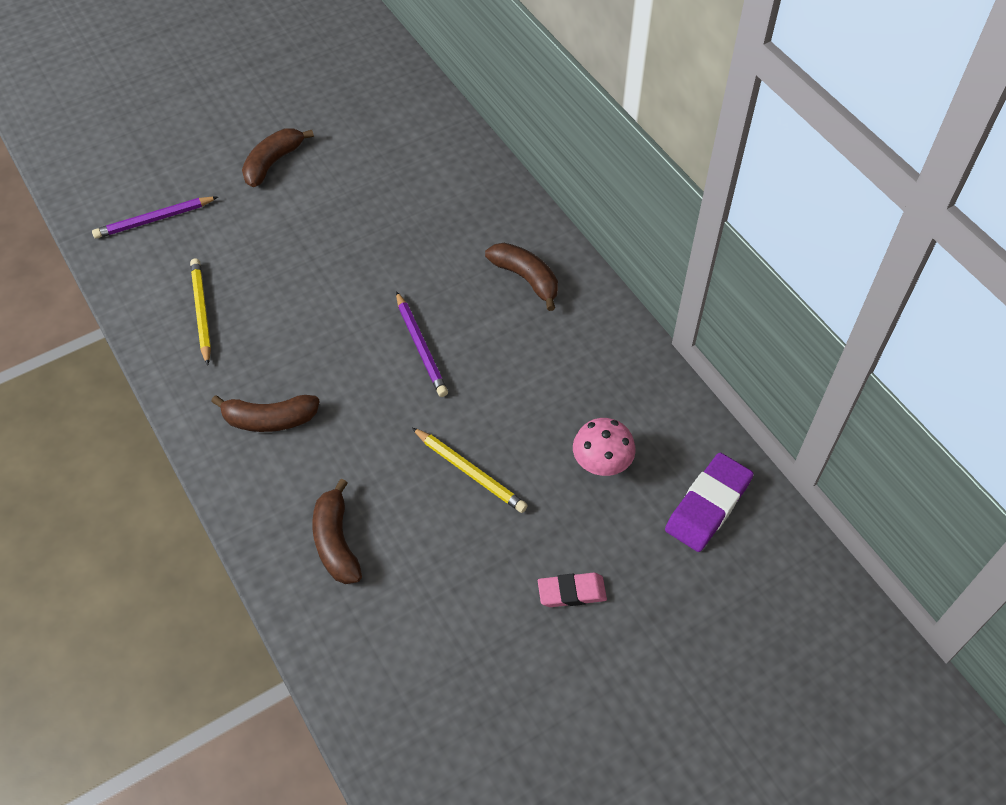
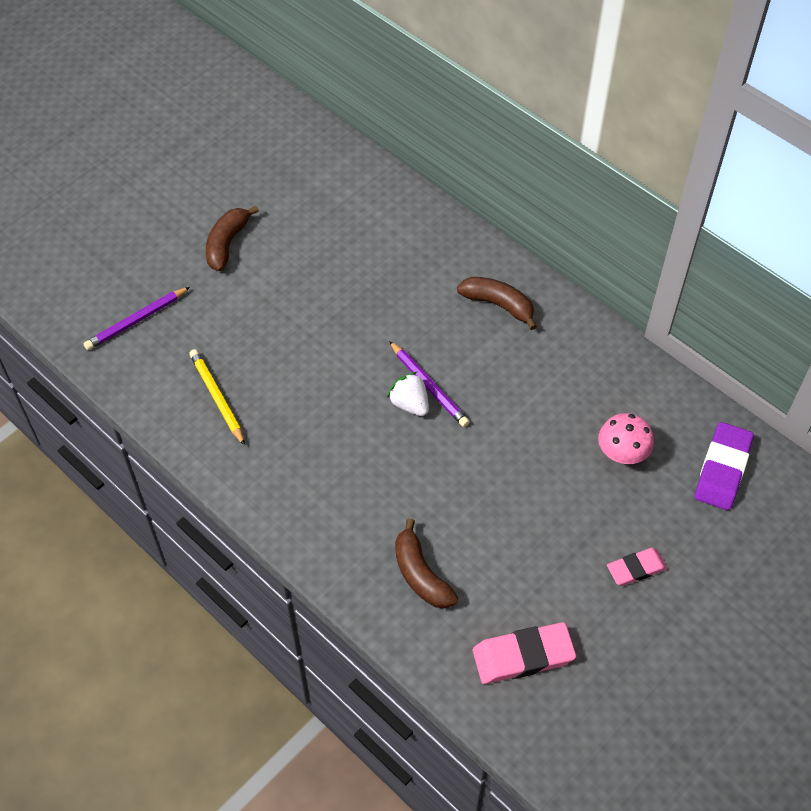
camera: 15 degrees left, 0 degrees up
(270, 419) = (319, 481): brown banana -> none
(394, 360) = (410, 404): none -> white strawberry
(412, 657) = (523, 656): none -> pink eraser
(470, 472) = (513, 487): yellow pencil -> none

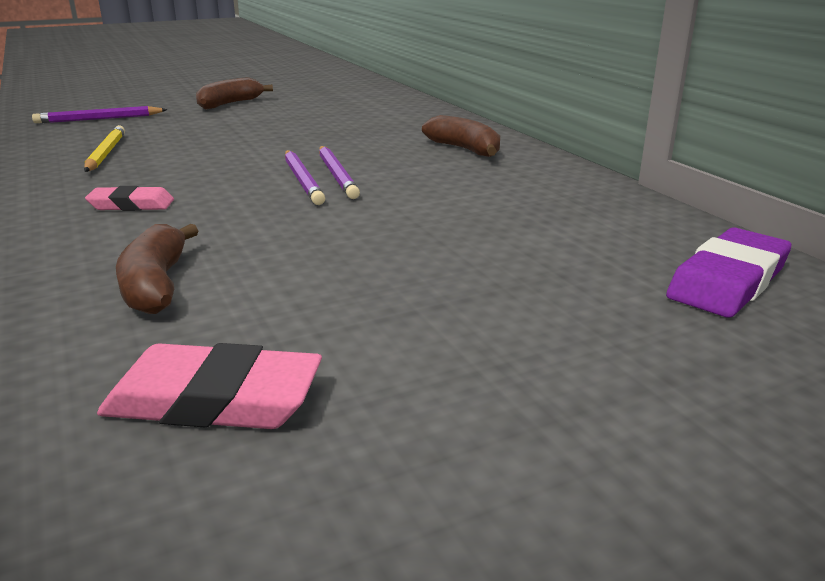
camera: 20 degrees right, 30 degrees down
(410, 404) = (302, 180): white strawberry -> purple pencil
(622, 453) = (559, 245): pink mushroom -> none
(636, 568) = (518, 345): pink eraser -> pink eraser (131, 205)

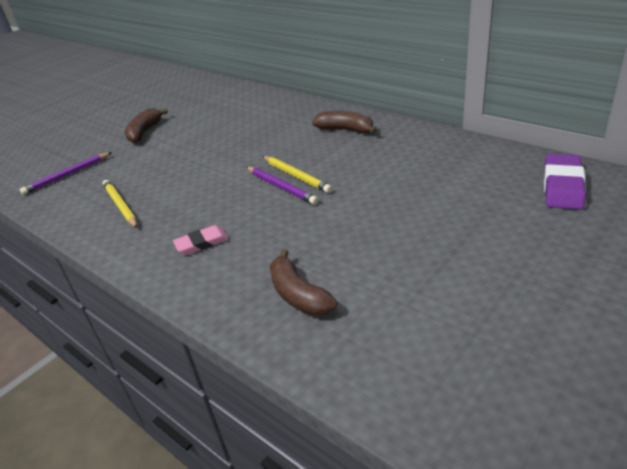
camera: 20 degrees left, 10 degrees up
(214, 400) = (418, 348): pink eraser -> none
(336, 175) = (296, 176): purple pencil -> yellow pencil

